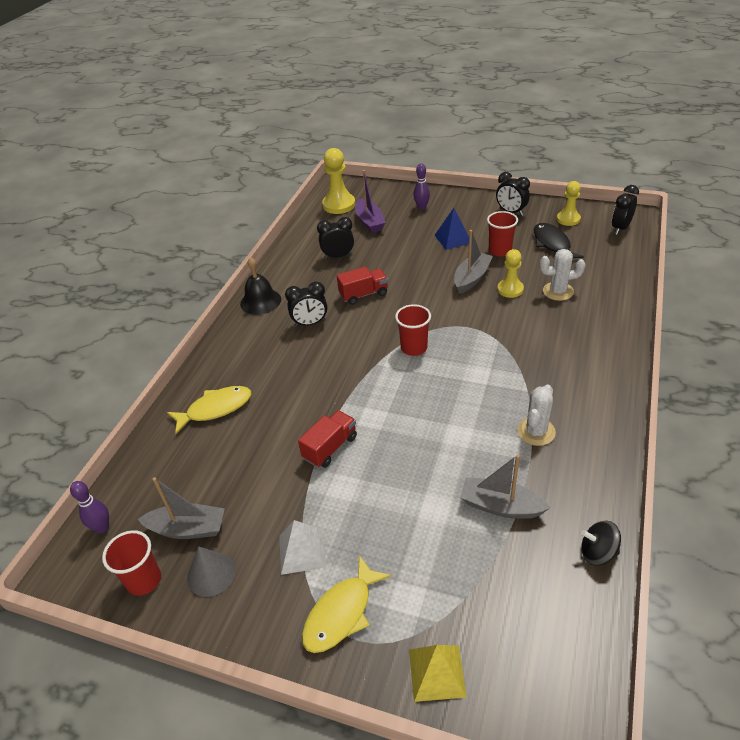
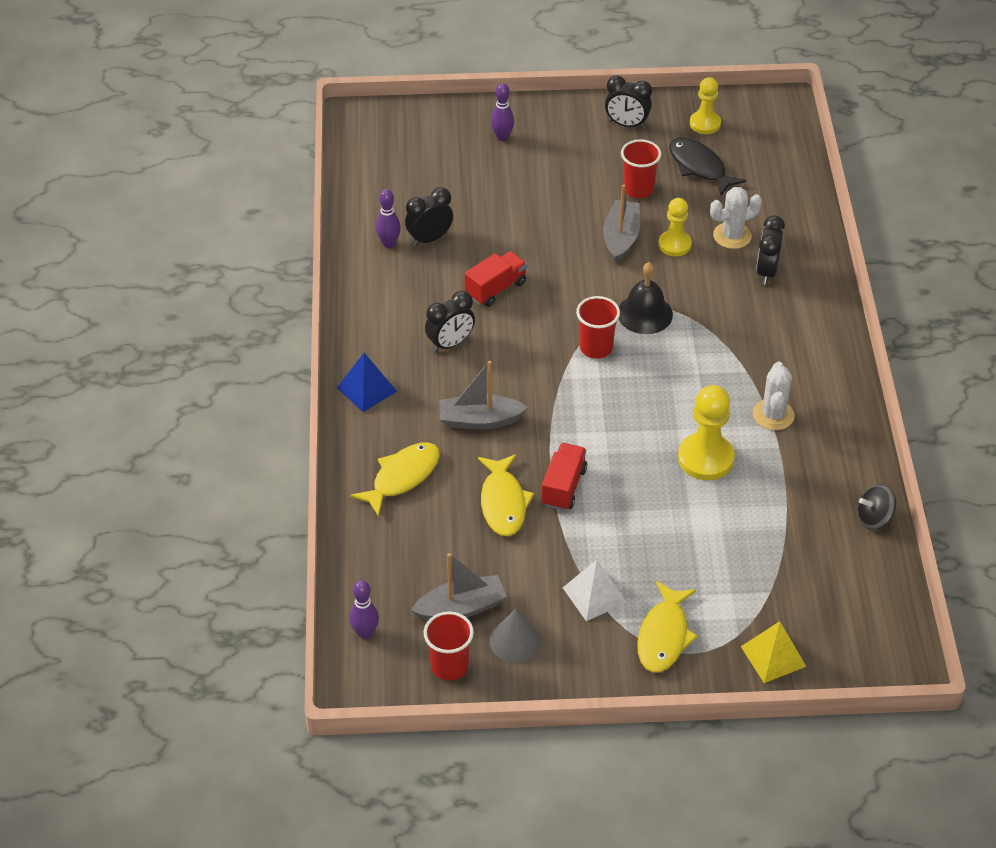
camera: 25 degrees left, 5 degrees up
(260, 301) = (365, 327): black bell -> black bell (644, 314)
(276, 448) = (503, 503): none -> yellow fish
(310, 254) = (389, 243): none -> purple bowling pin
(339, 205) = (381, 153): yellow pawn -> yellow pawn (705, 458)
(369, 222) = (442, 175): purple boat -> none
(453, 239) = (569, 182): blue pyramid -> blue pyramid (366, 389)
(500, 506) = (768, 500): grey boat -> grey boat (479, 420)
(620, 228) = (774, 127): black clock -> black clock (766, 272)

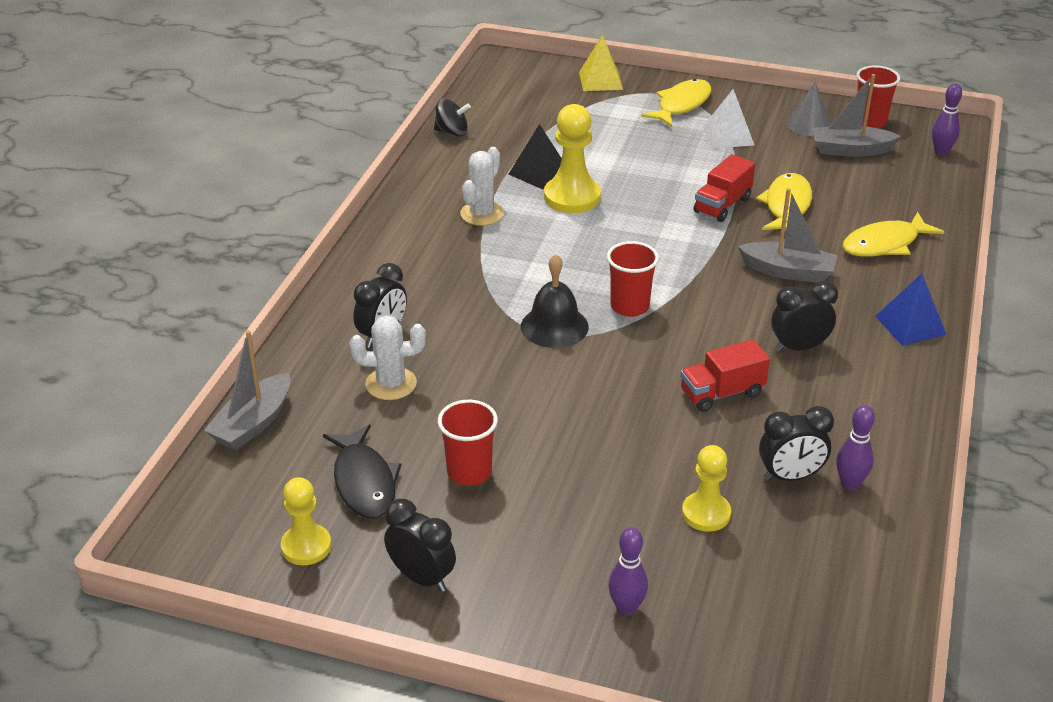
camera: 160 degrees left, 10 degrees down
(621, 238) = (531, 415): grey boat -> grey boat (253, 423)
(674, 244) = (469, 391): yellow pawn -> yellow pawn (706, 513)
(754, 483) = (539, 172): none -> black pyramid

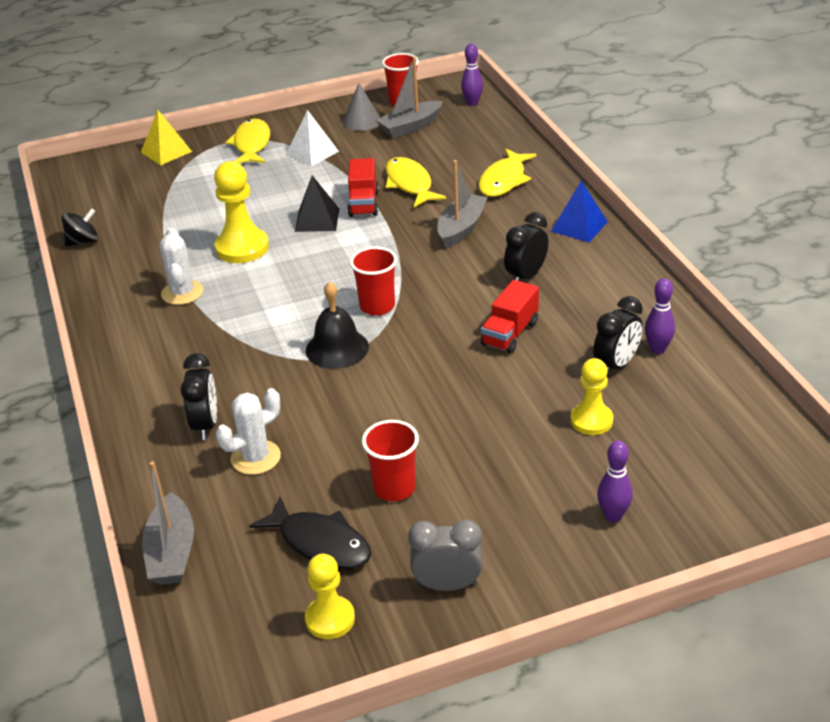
camera: 35 degrees left, 0 degrees up
(421, 578) = (447, 585): black clock -> grey clock
(539, 172) = (194, 241): black pyramid -> black pyramid (317, 220)
(788, 271) = (461, 228): grey boat -> grey boat turned 45 degrees counterclockwise

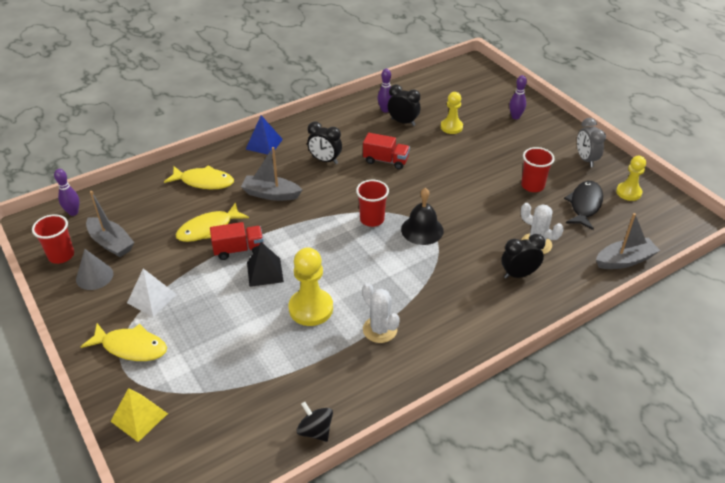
camera: 105 degrees left, 5 degrees up
(182, 293) = (380, 329): white cactus -> white cactus turned 75 degrees clockwise
(252, 144) = (131, 347): yellow fish -> yellow fish turned 150 degrees counterclockwise

